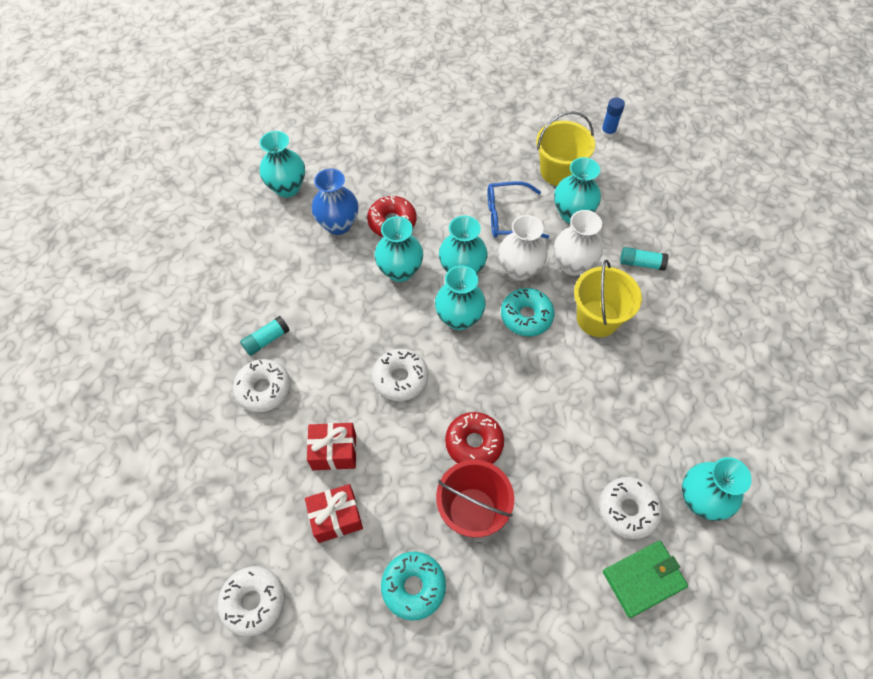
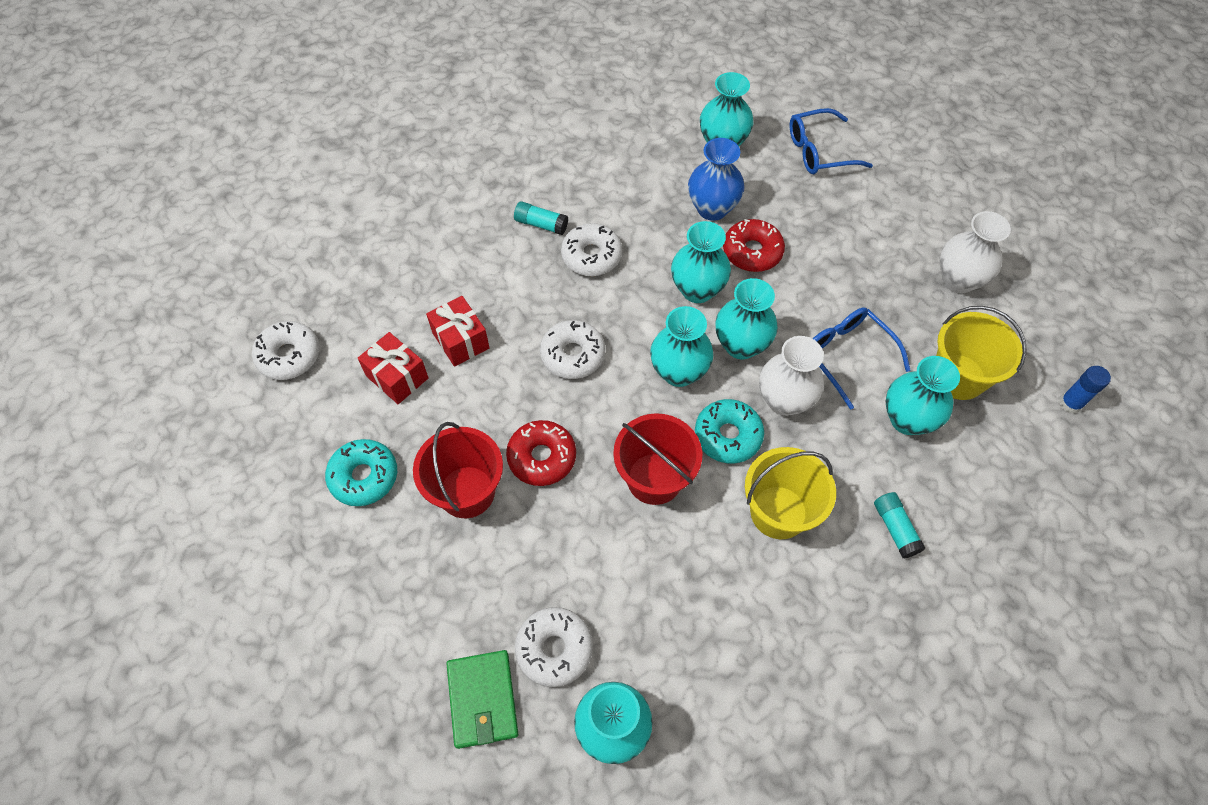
camera: 60 degrees right, 0 degrees up
(263, 389) = (489, 251): white donut -> white donut (591, 256)
(339, 139) = (819, 151): none -> blue glasses
(533, 378) = (654, 478): none -> red bucket
(573, 265) = (834, 452): white vase -> white vase (958, 280)
(643, 579) = (482, 700): green wallet -> green wallet turned 45 degrees clockwise

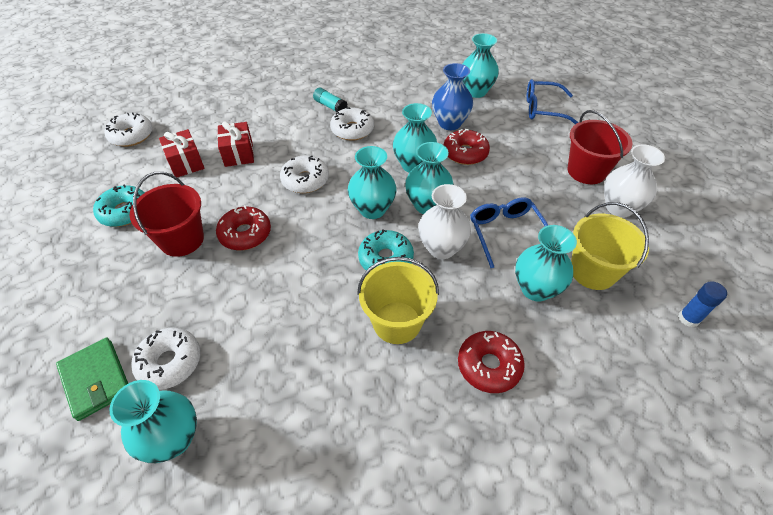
camera: 20 degrees right, 10 degrees down
(482, 700) = (96, 380): green wallet -> green wallet turned 45 degrees counterclockwise
(654, 478) = (315, 270): red bucket -> red bucket (586, 171)
(895, 528) = (489, 366): turquoise glue stick -> red donut

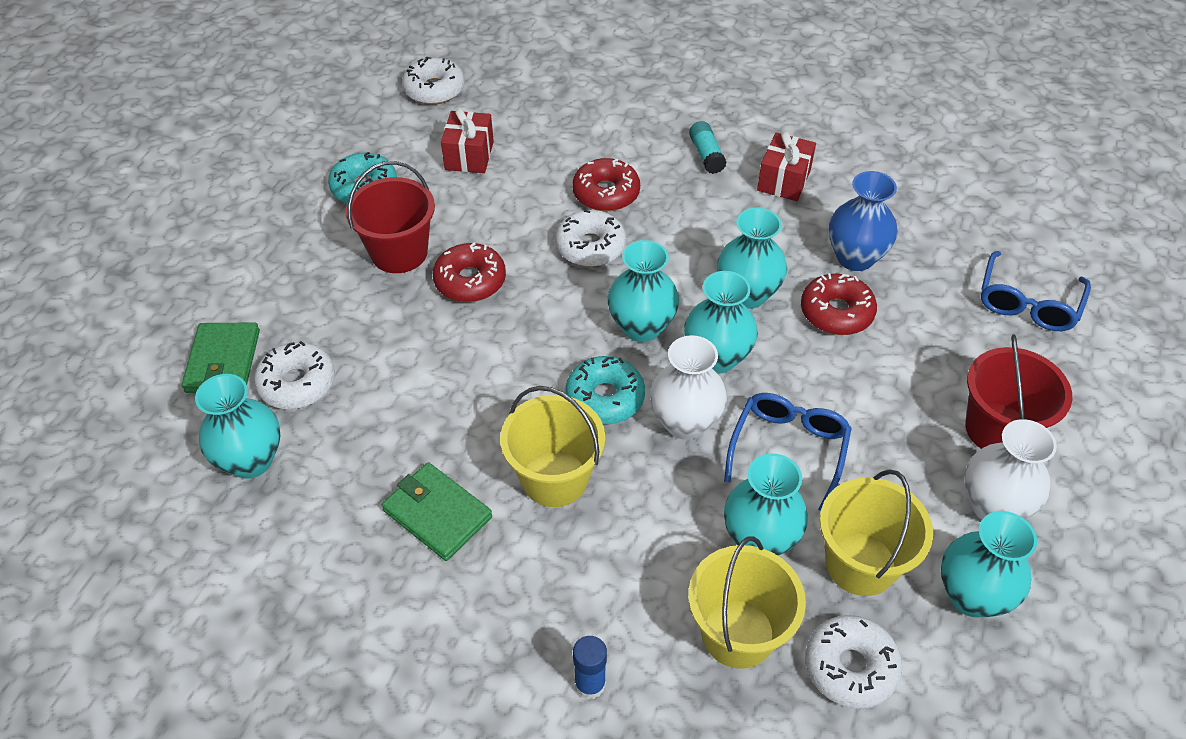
camera: 35 degrees right, 0 degrees up
(238, 154) = (538, 172): red gift -> red gift (783, 180)
(342, 390) = (437, 514): none -> green wallet
(352, 130) = (707, 204): white donut -> white donut (850, 667)
(476, 91) = (943, 226): turquoise vase -> turquoise vase (971, 596)
(489, 366) = (616, 588): red donut -> red donut (606, 193)
(543, 109) = (1027, 303): blue glasses -> blue glasses turned 105 degrees counterclockwise
(573, 348) = (738, 633): none -> yellow bucket
(688, 318) = (935, 698): blue glue stick -> blue glue stick (590, 684)

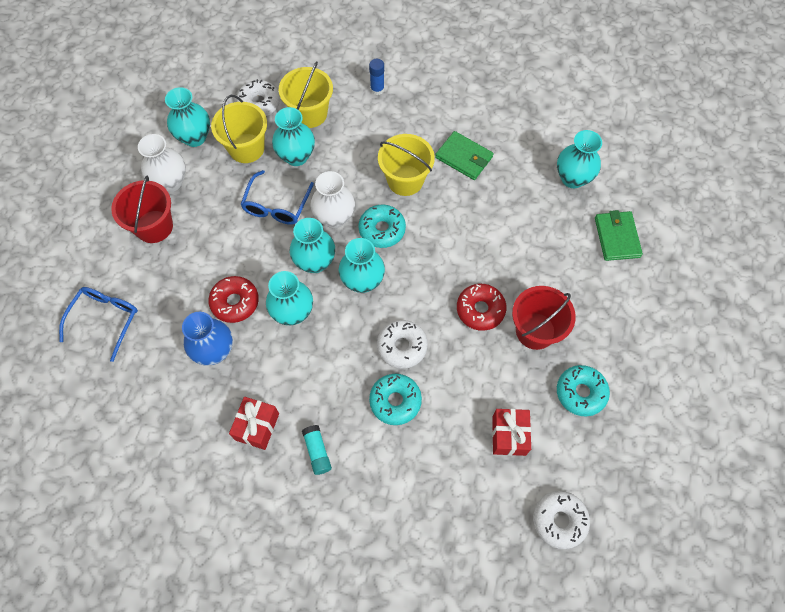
camera: 175 degrees right, 15 degrees up
(297, 383) = (566, 226): white donut -> none
(606, 193) = (395, 401): red donut -> turquoise donut

